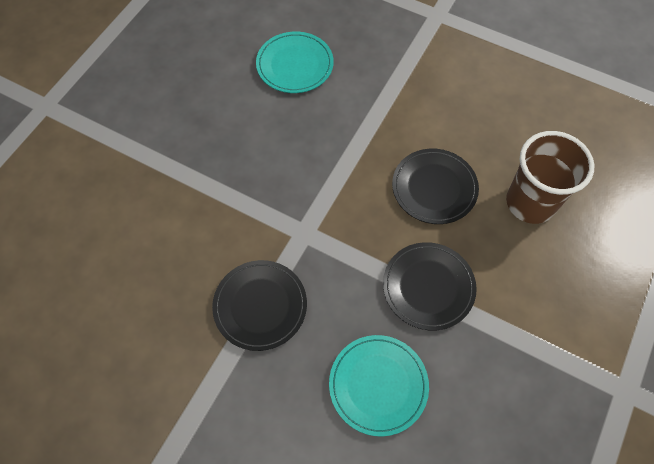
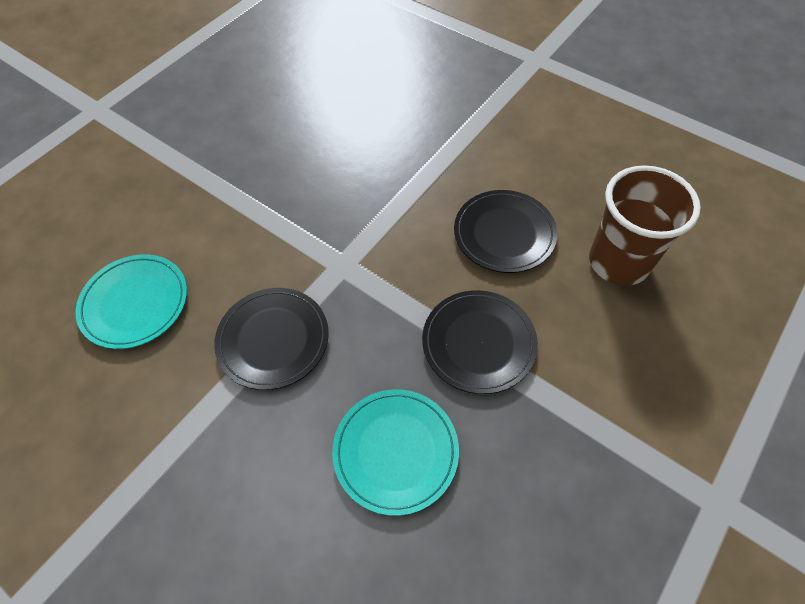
camera: 10 degrees right, 5 degrees down
(295, 65) = (369, 94): turquoise plate -> turquoise plate (135, 303)

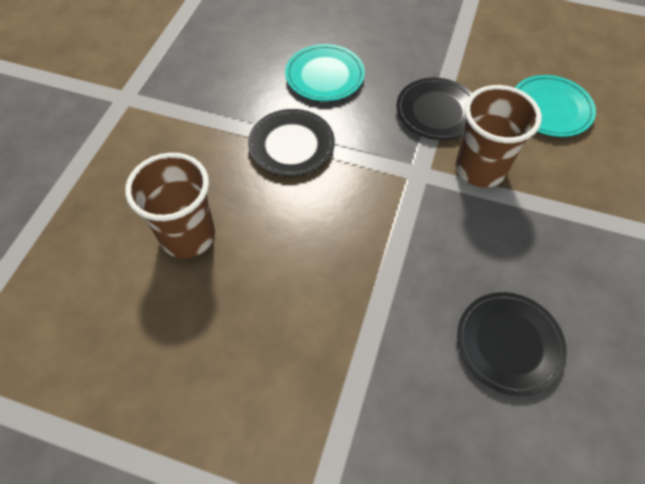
camera: 160 degrees right, 0 degrees up
(274, 252) = (480, 169): none -> brown cup
(504, 233) = (294, 236): black plate -> black plate (509, 343)

